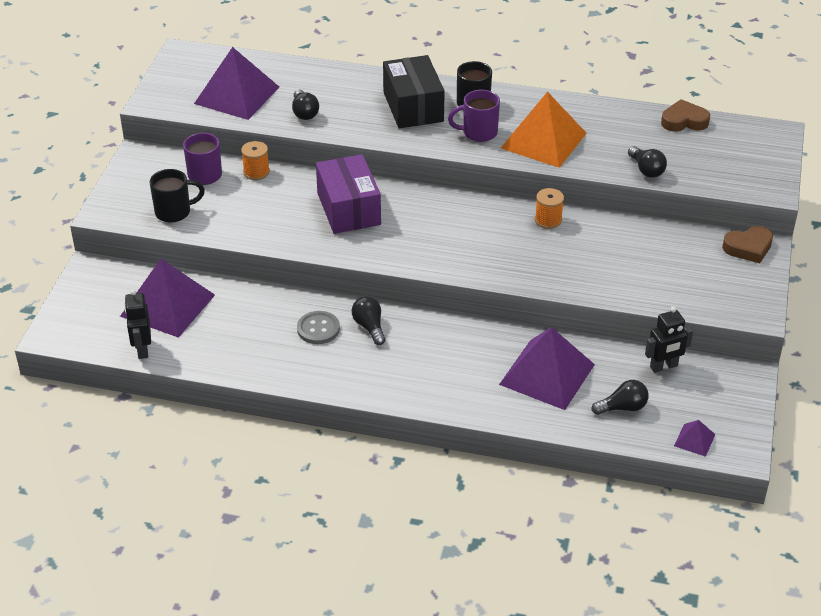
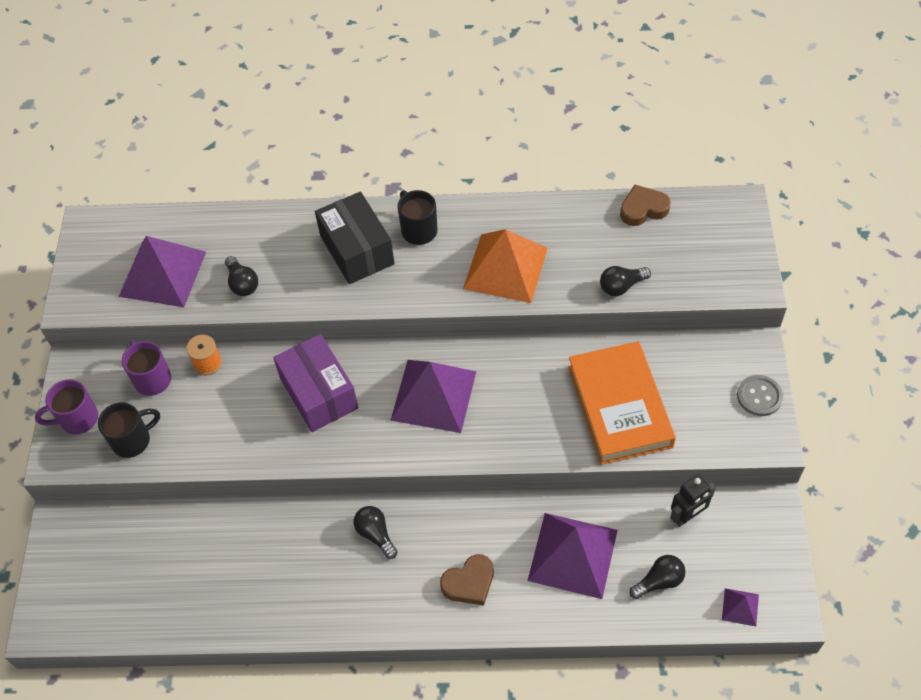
camera: 10 degrees left, 15 degrees up
(142, 349) = (143, 623): black robot -> none
(167, 305) = (155, 555): purple pyramid -> purple pyramid (434, 395)
(318, 329) = (323, 550): grey button -> grey button (759, 396)
(478, 133) = (434, 272): purple mug -> purple mug (77, 419)
(548, 220) = (530, 362): orange spool -> none
(621, 265) = (619, 406): none -> orange book
(646, 170) = (621, 286): black light bulb -> black light bulb turned 105 degrees clockwise
(748, 248) = (741, 353): brown heart -> brown heart (469, 583)

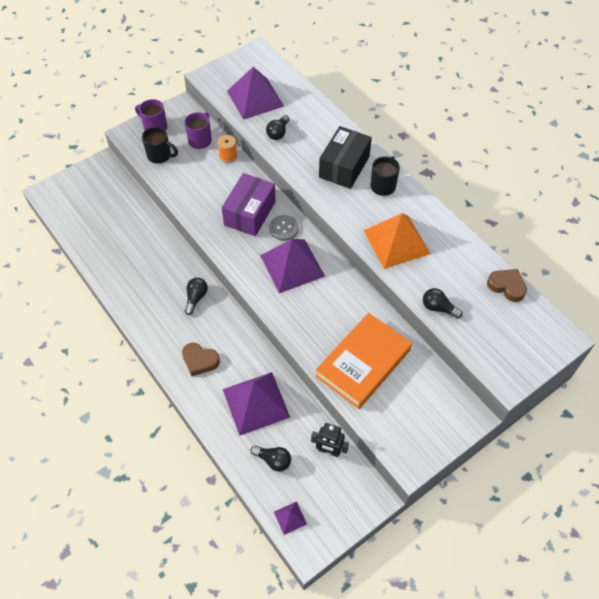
camera: 50 degrees right, 0 degrees up
(759, 396) = (437, 438): grey button -> grey button (284, 228)

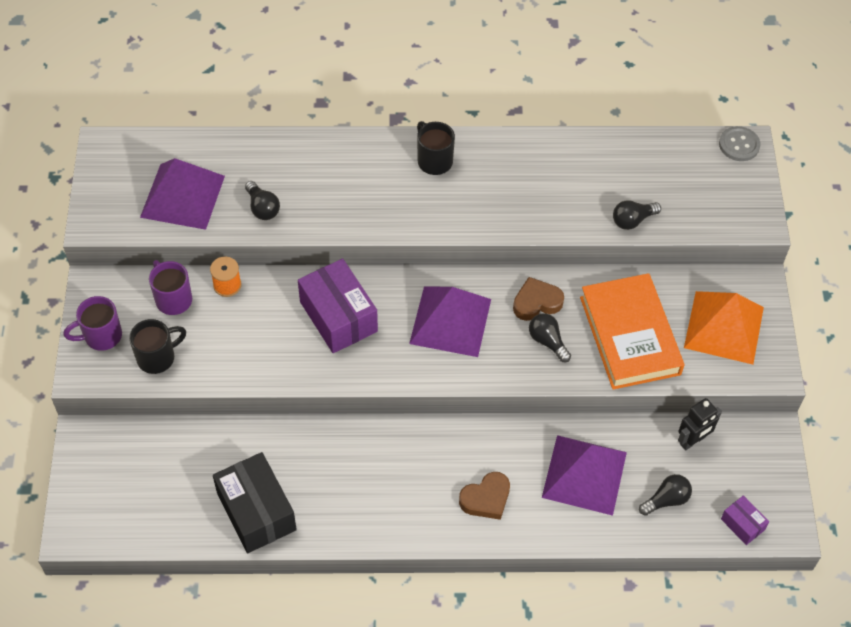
camera: 55 degrees left, 0 degrees up
(196, 298) = (395, 452): black light bulb -> black light bulb (547, 341)
(284, 228) = (391, 296): grey button -> grey button (739, 145)
(290, 518) = (742, 524): purple pyramid -> purple box
(344, 167) = (374, 178): black box -> black box (256, 511)
(396, 242) = (520, 200): orange pyramid -> orange pyramid (724, 327)
(507, 286) = (653, 146): brown heart -> brown heart (536, 302)

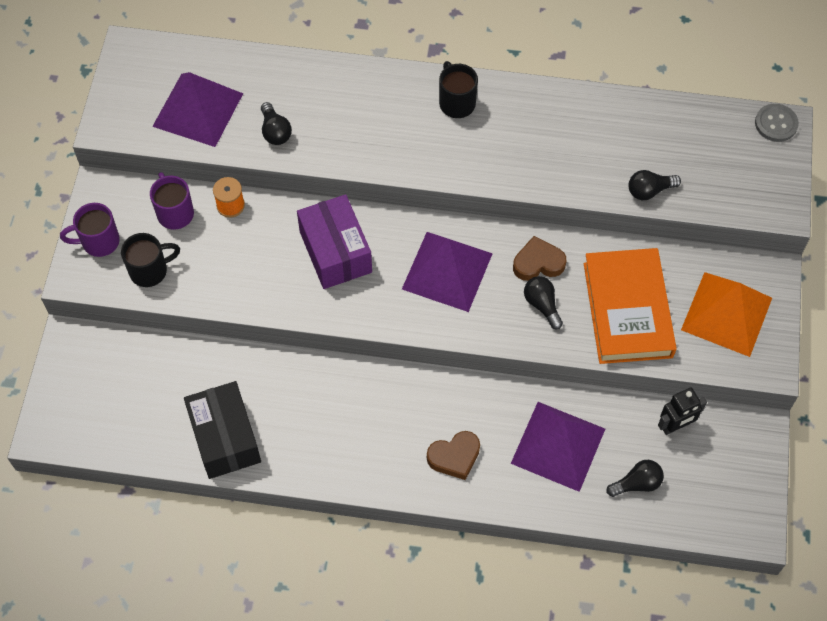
camera: 10 degrees right, 5 degrees up
(742, 524) = (710, 519): purple box -> none

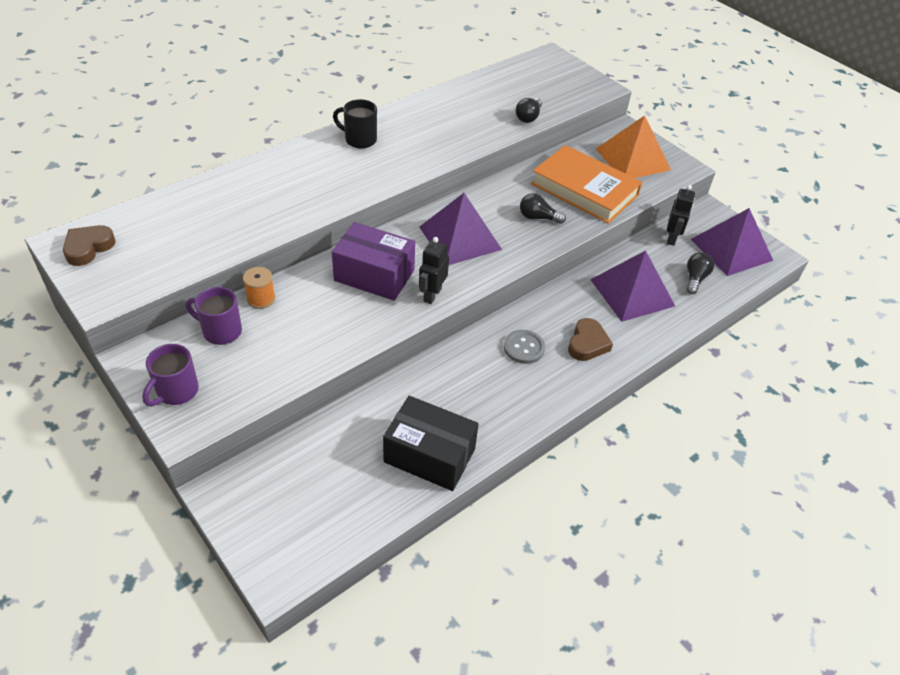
camera: 50 degrees left, 15 degrees down
(150, 270) = (246, 380): black mug -> none
(198, 109) = (172, 244): purple pyramid -> purple pyramid (731, 249)
(275, 131) = (252, 222): black light bulb -> none
(358, 308) = (432, 295): none -> black robot
(538, 263) = (506, 199): brown heart -> brown heart (88, 248)
(776, 124) = (546, 56): grey button -> grey button (524, 348)

